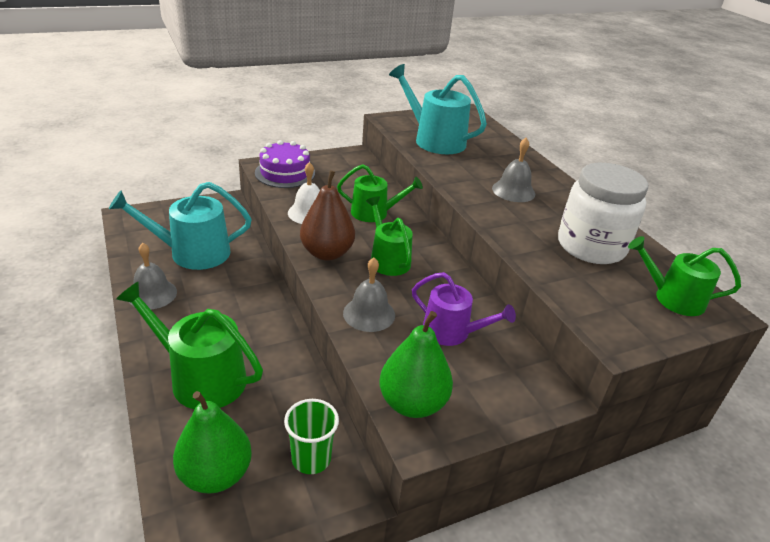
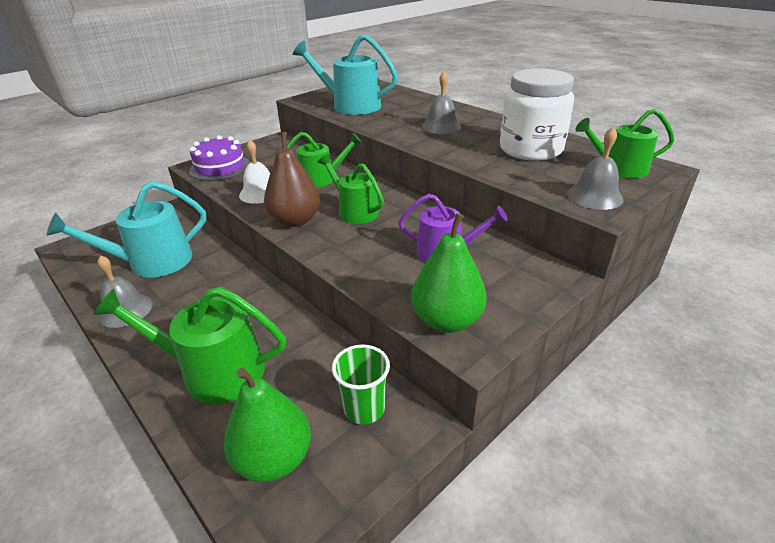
camera: 15 degrees left, 0 degrees up
(369, 314) = (363, 258): grey bell -> grey bell (594, 196)

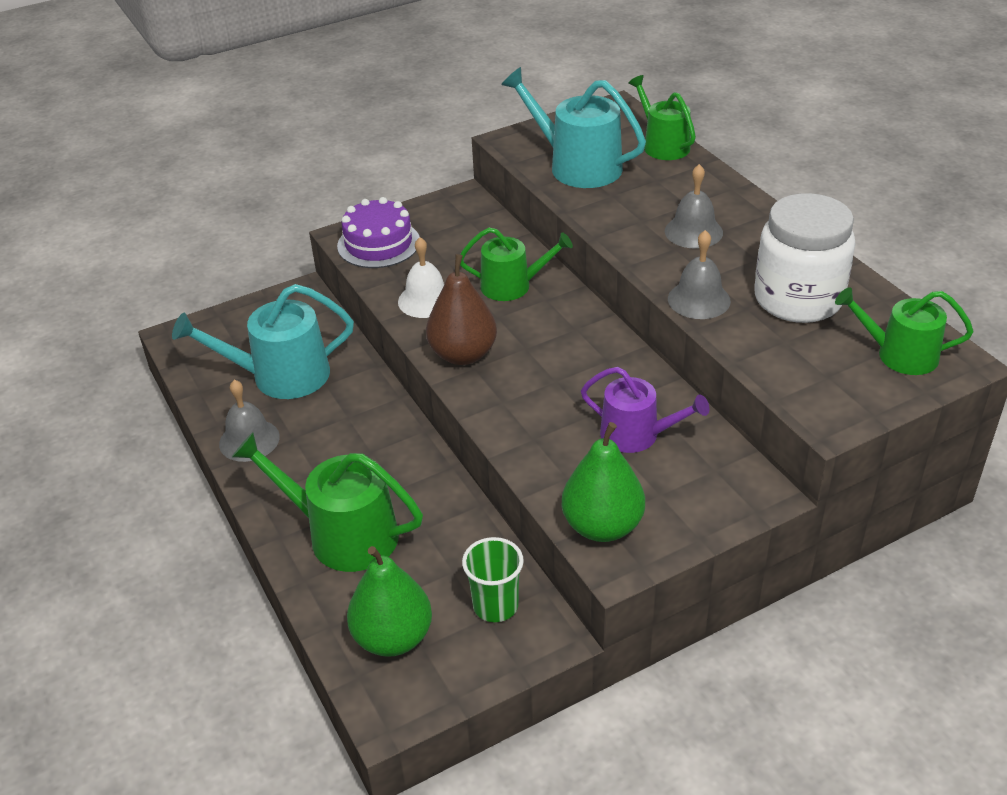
camera: 15 degrees right, 5 degrees up
(355, 211) = (542, 351): green watering can -> green watering can (663, 145)
(594, 196) = (835, 396): grey bell -> grey bell (699, 299)

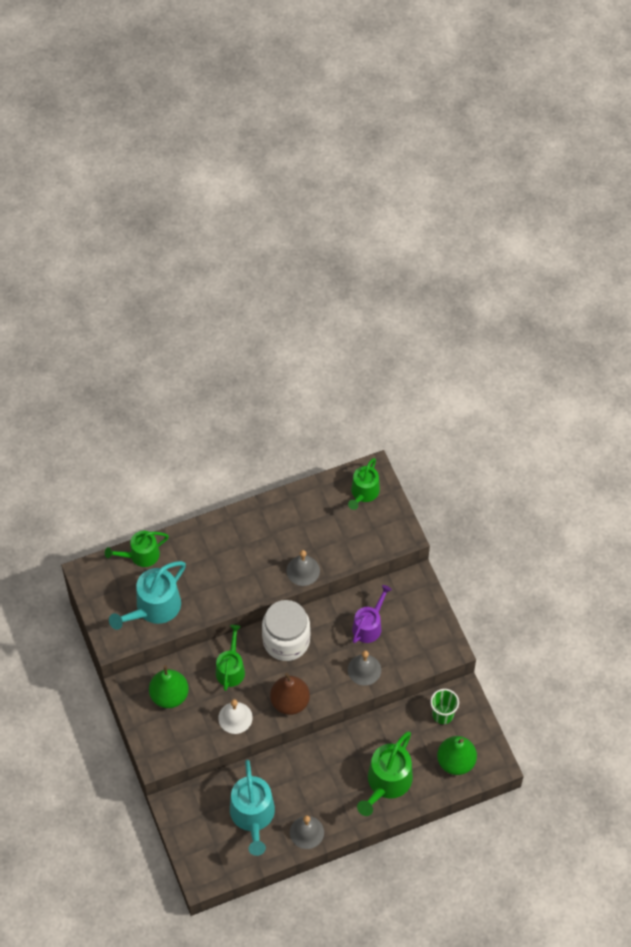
camera: 85 degrees left, 20 degrees up
(378, 244) = (169, 742): purple cake -> none
(602, 526) = (428, 652): green pear -> green pear (169, 695)
(693, 231) = (239, 559): grey bell -> grey bell (364, 669)
(798, 299) = (311, 524): white jar -> white jar (286, 640)

